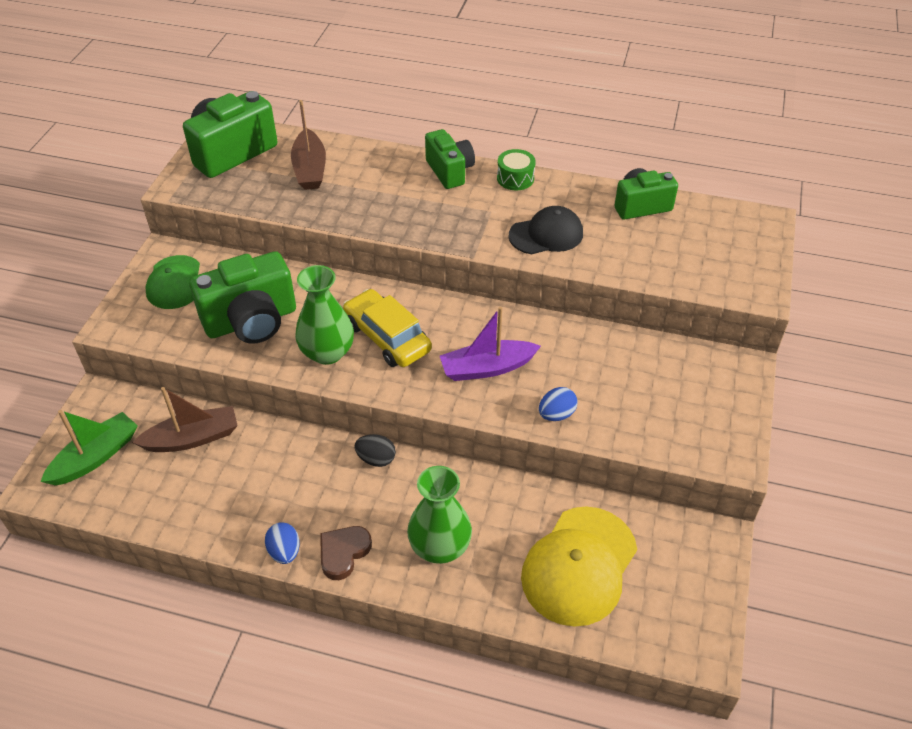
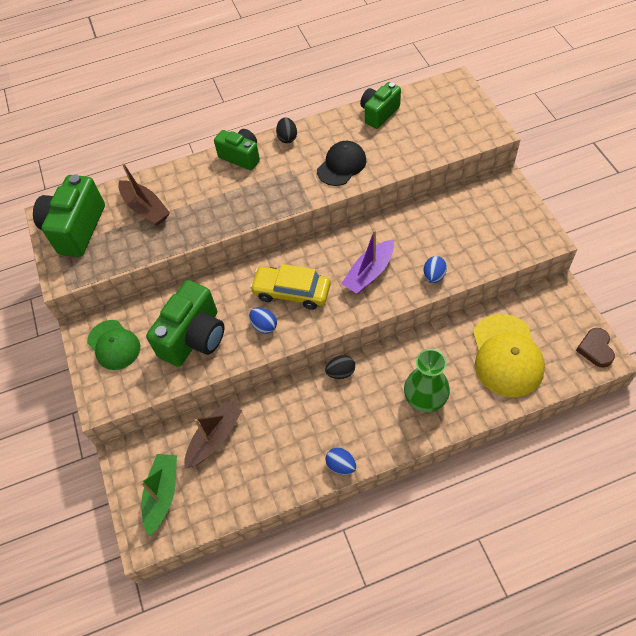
camera: 30 degrees left, 10 degrees up
(327, 352) = (264, 326): green vase -> blue egg
(343, 553) = (375, 441): brown heart -> brown heart (595, 349)
(515, 178) = (287, 138): green drum -> black egg

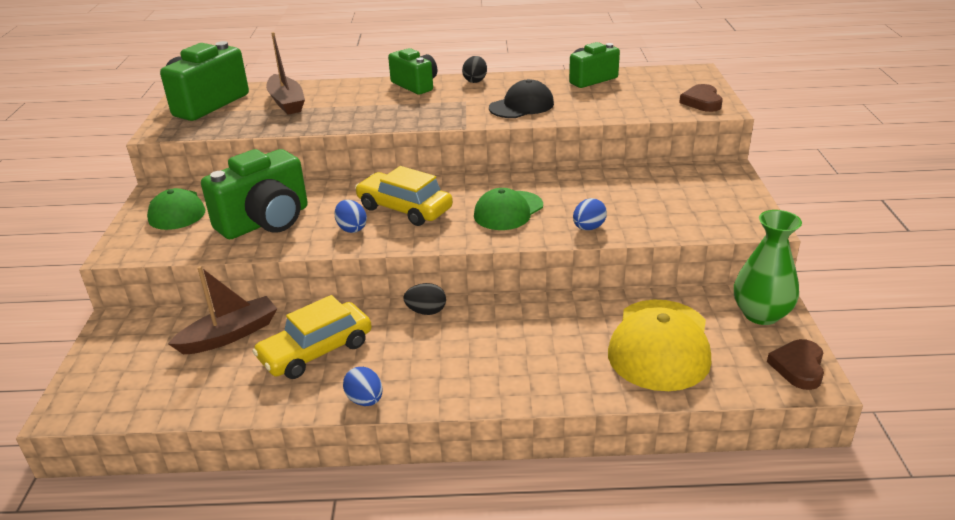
camera: 15 degrees right, 25 degrees down
(162, 494) = (127, 371): green boat -> none
(284, 433) = (316, 351): none -> yellow car
(369, 273) = (508, 211): purple boat -> green cap
(425, 398) = (521, 361): green vase -> green vase (761, 314)
(476, 125) = (702, 102): none -> brown heart

